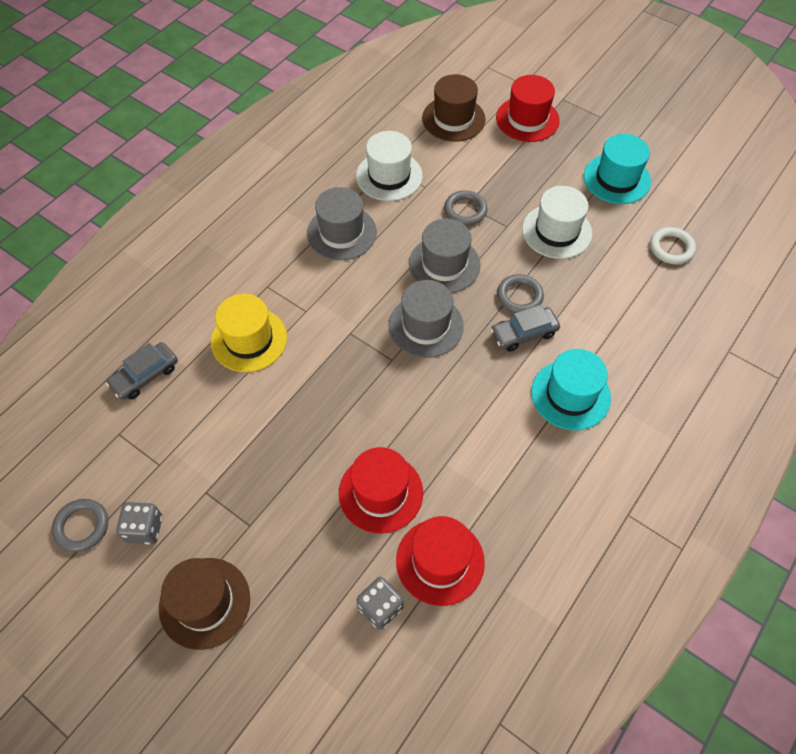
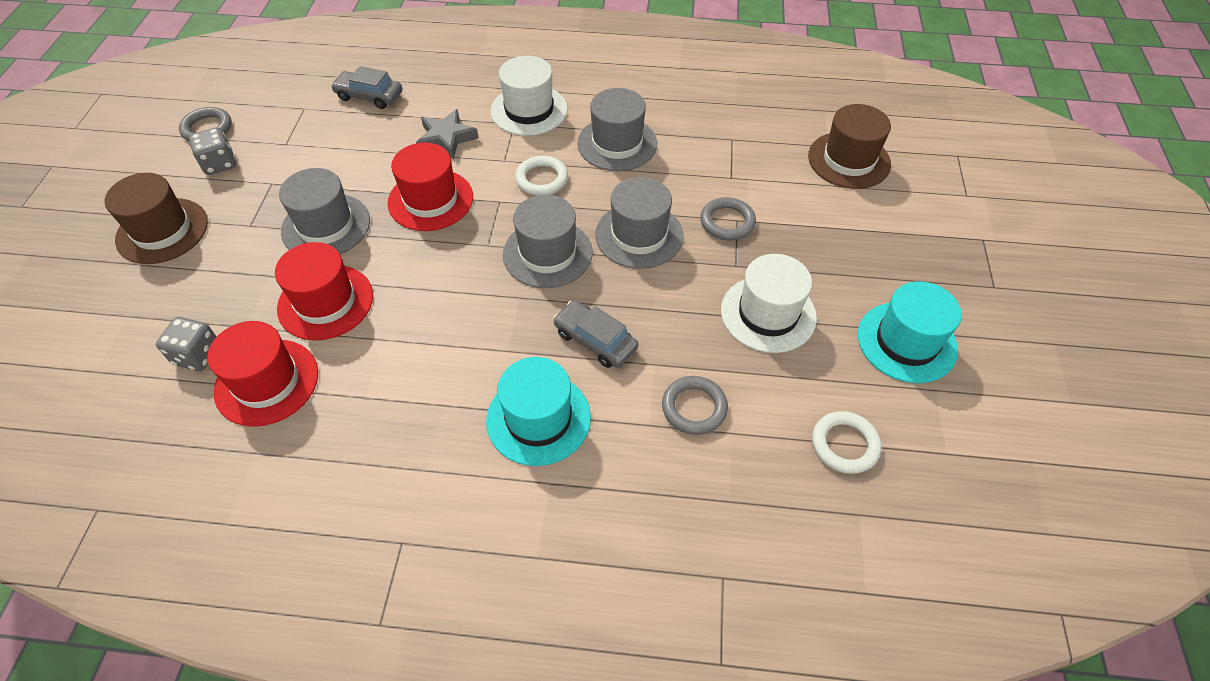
camera: 60 degrees right, 5 degrees down
(249, 339) = (446, 138): yellow hat -> grey star
(292, 465) = (326, 226): none -> grey hat
(345, 296) = (542, 179): none -> white ring
(389, 176) = (720, 145): white hat -> white hat (529, 110)
(519, 296) = (644, 316): grey ring -> grey ring (694, 408)
(527, 119) = (914, 220): red hat -> red hat (430, 200)

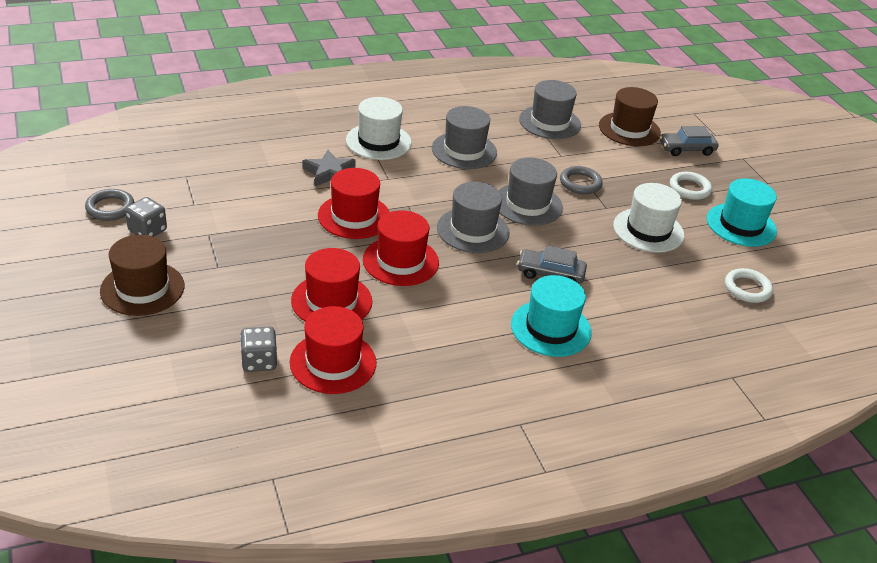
camera: 30 degrees left, 15 degrees down
(326, 226) = (284, 252): grey hat -> grey hat (549, 122)
(369, 96) = (237, 156): grey car -> grey car (686, 149)
(436, 272) = (400, 261): none -> red hat
(542, 179) = (428, 185): white ring -> white ring (689, 189)
(694, 408) = (644, 294): grey ring -> none

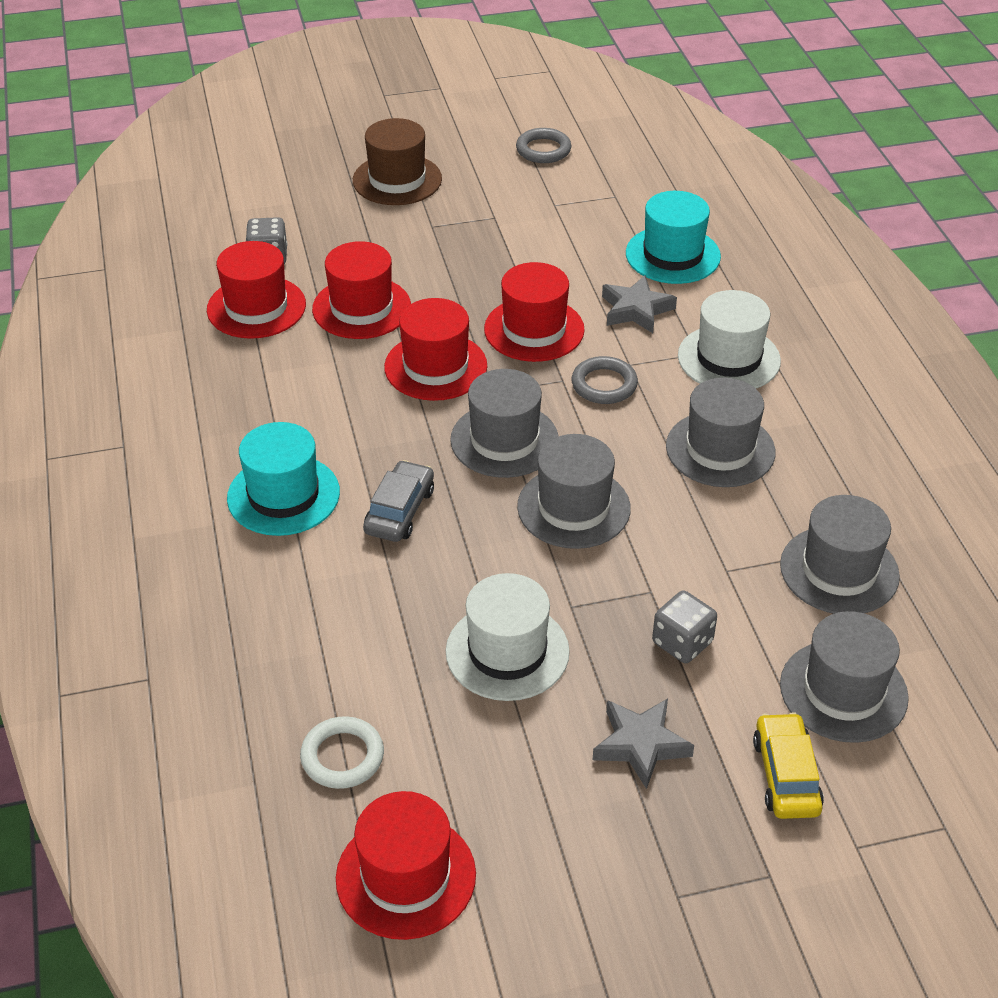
camera: 100 degrees right, 5 degrees up
(147, 230) = (501, 176): grey dice -> grey dice (682, 642)
(580, 183) = (641, 583): grey ring -> grey ring (604, 384)
(629, 129) = (843, 691): brown hat -> grey hat
(686, 149) = (786, 775): grey car -> yellow car
(689, 189) = (640, 745): white ring -> grey star
(741, 225) = (526, 800): turquoise hat -> turquoise hat (673, 255)
(805, 263) = (406, 876): none -> red hat

